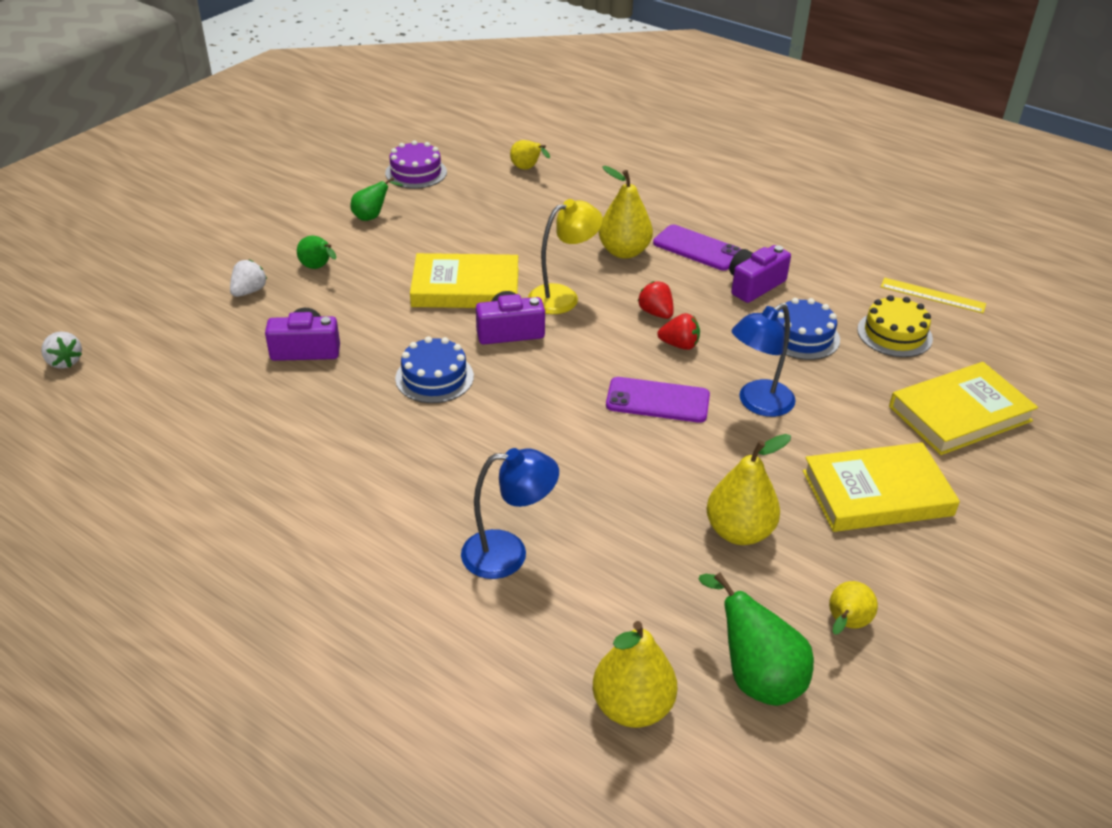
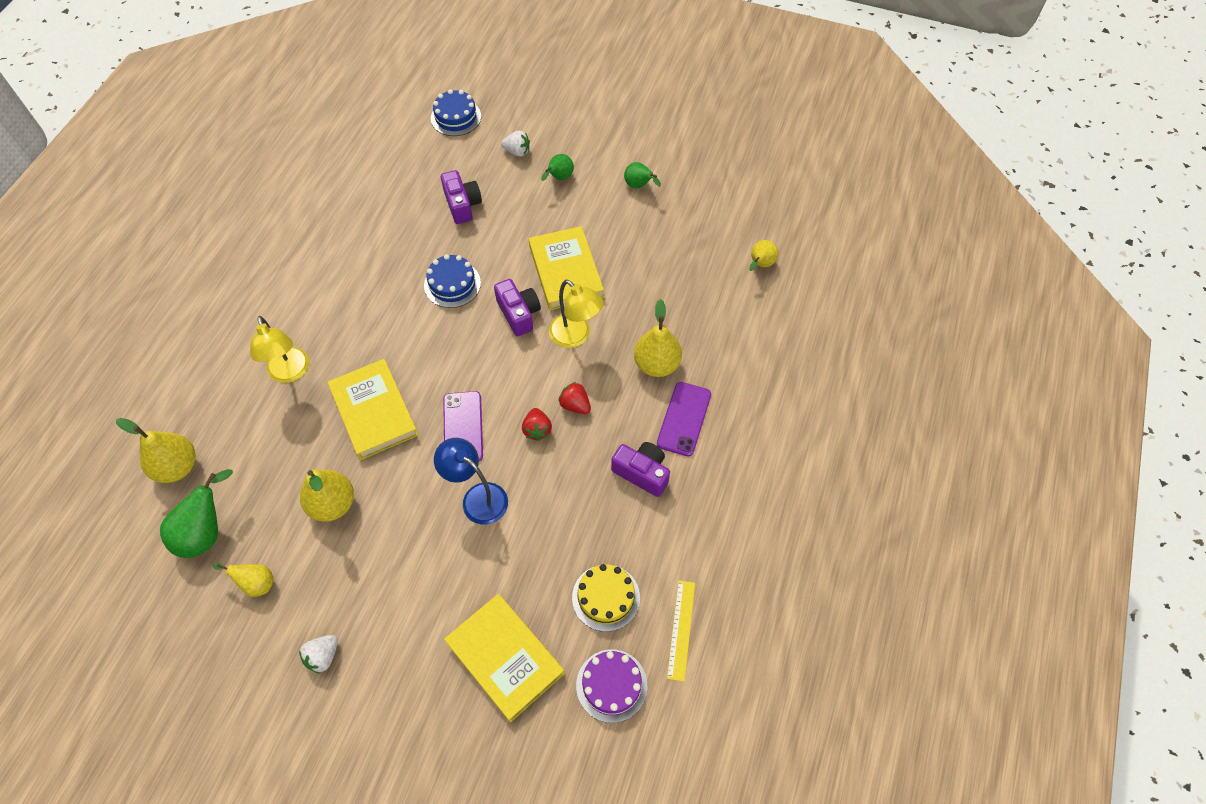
camera: 75 degrees right, 20 degrees up
(65, 361) = (416, 95): white strawberry -> white strawberry (323, 656)
(416, 172) = (717, 192): purple cake -> purple cake (611, 685)
(508, 554) = (290, 373): blue lamp -> yellow lamp
(656, 313) = (575, 405): red strawberry -> red strawberry turned 90 degrees counterclockwise
(802, 336) = (578, 520): blue cake -> blue cake (456, 117)
(876, 493) = (391, 595): yellow book -> yellow book (374, 411)

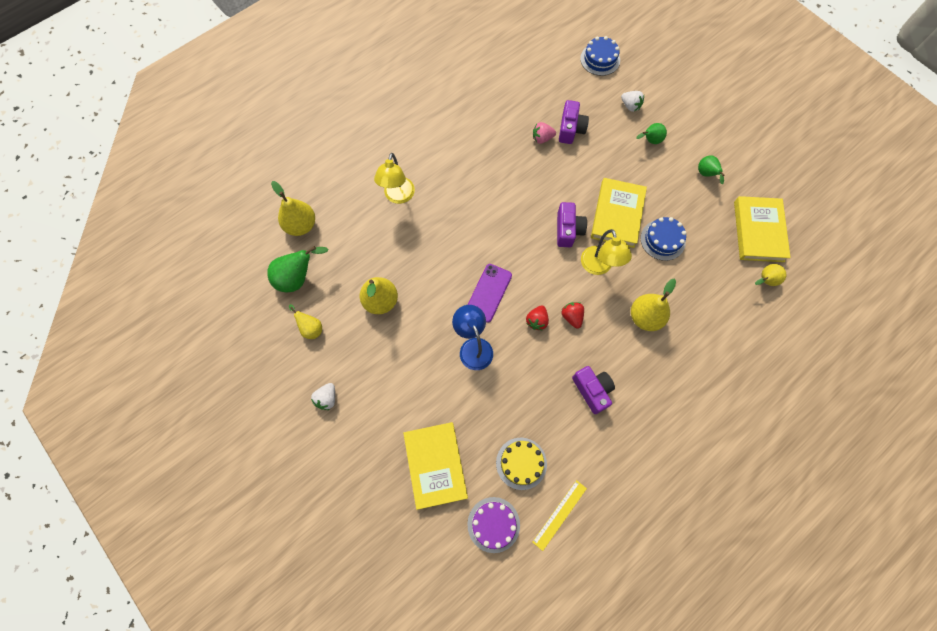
camera: 30 degrees right, 10 degrees up
(323, 656) = (327, 398): white strawberry -> white strawberry turned 45 degrees counterclockwise
(374, 411) = (437, 251): yellow book -> yellow book (758, 231)
(434, 229) = (542, 138): none -> pink strawberry
(452, 284) = (533, 185): blue cake -> blue cake (662, 240)
(684, 419) = (643, 367): purple phone -> none

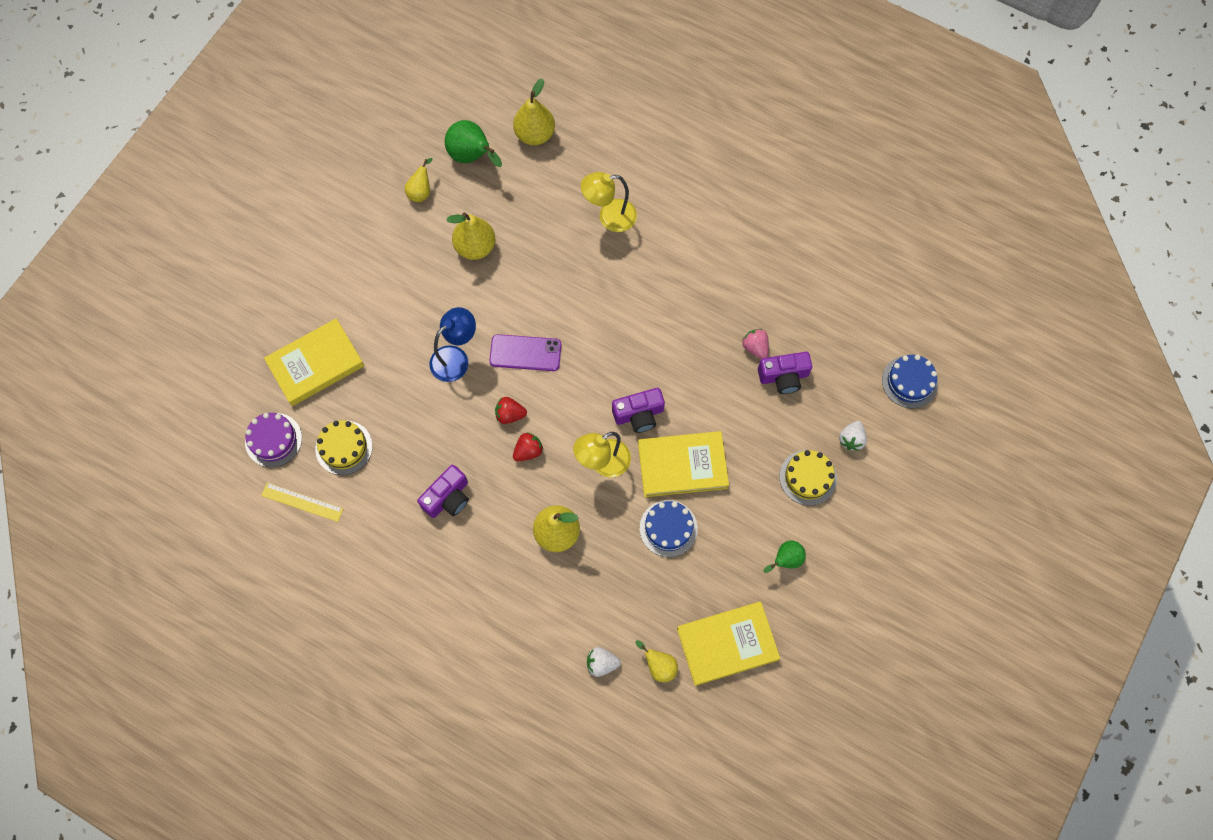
camera: 70 degrees right, 0 degrees up
(327, 398) = (351, 237): white strawberry -> white strawberry (601, 663)
(650, 140) = (808, 477): green pear -> yellow cake

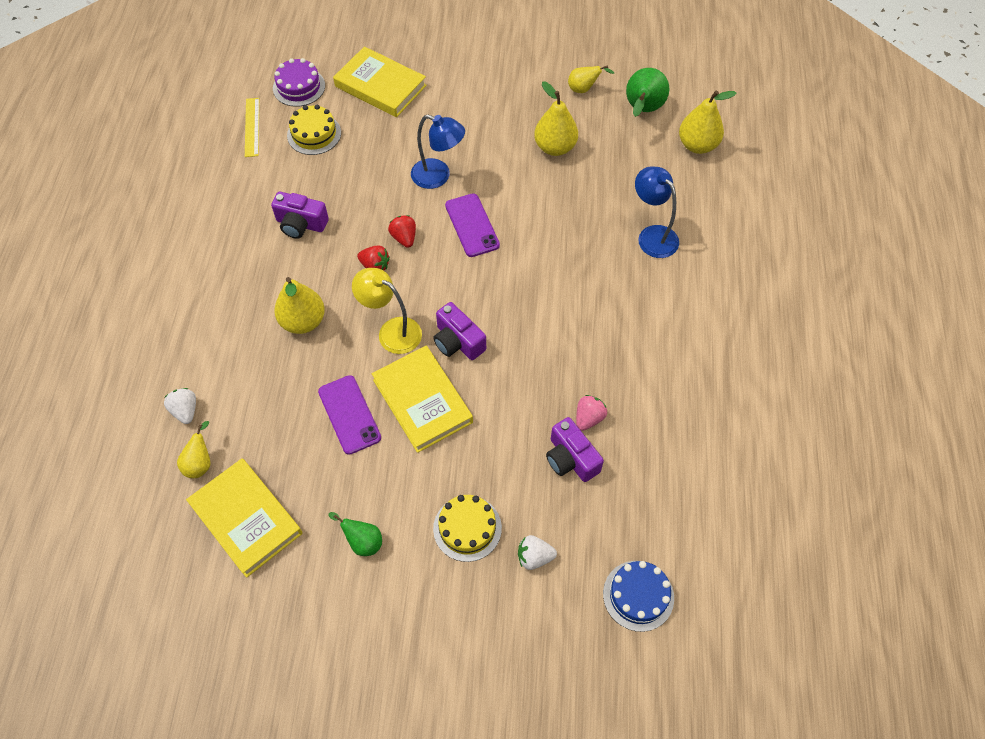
camera: 65 degrees right, 10 degrees down
(609, 217) = (652, 235): yellow lamp -> blue lamp
(668, 528) = (349, 414): blue cake -> purple phone

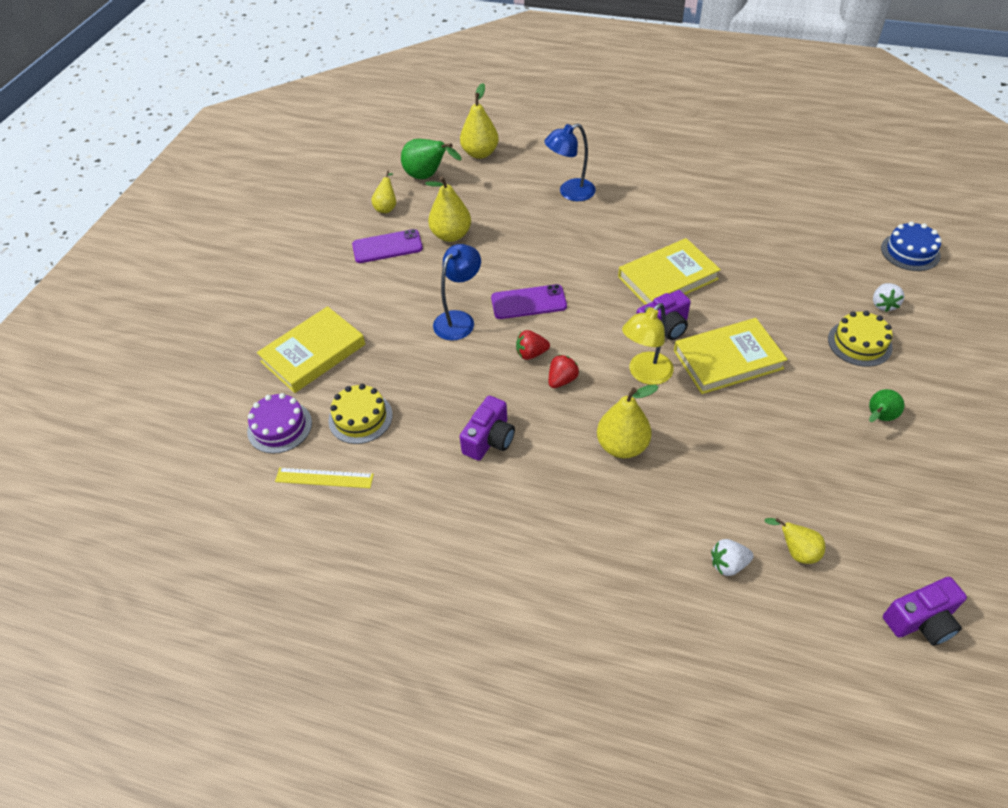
camera: 75 degrees left, 10 degrees down
(246, 519) = (861, 511): yellow book -> yellow book (668, 278)
(349, 414) = (740, 416): purple phone -> purple phone (387, 247)
(570, 458) = (790, 271): purple camera -> purple camera (921, 620)
(588, 418) = (751, 255): pink strawberry -> none

